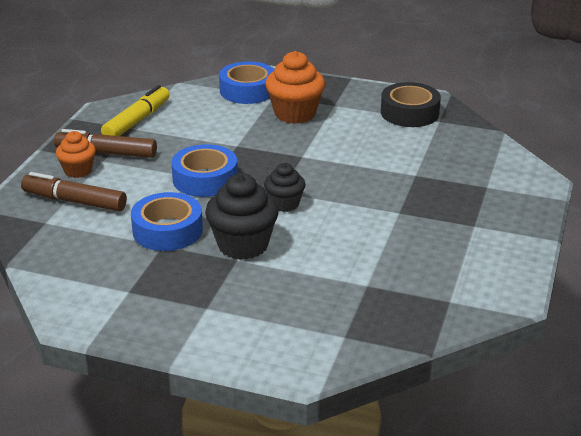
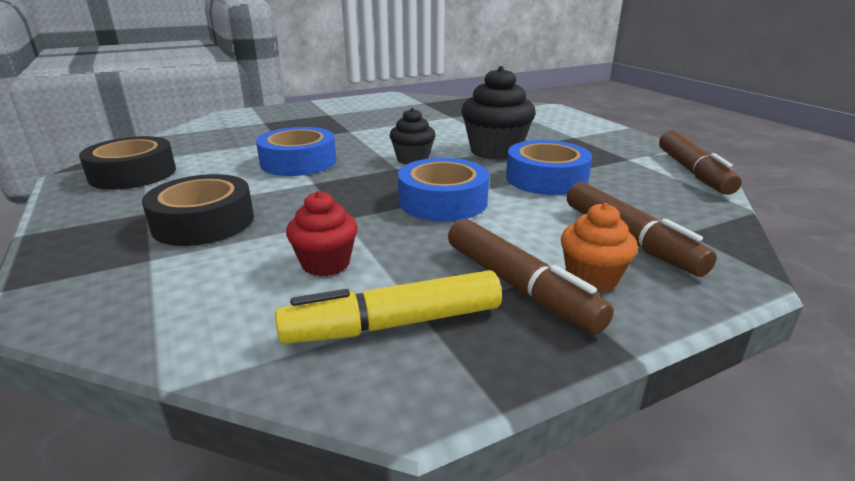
camera: 135 degrees left, 5 degrees down
(65, 295) = (693, 172): none -> brown marker
(200, 125) = (325, 263): none -> red cupcake
(247, 90) = (146, 287): blue tape -> blue tape (298, 162)
(295, 114) = (203, 222): orange cupcake -> black tape

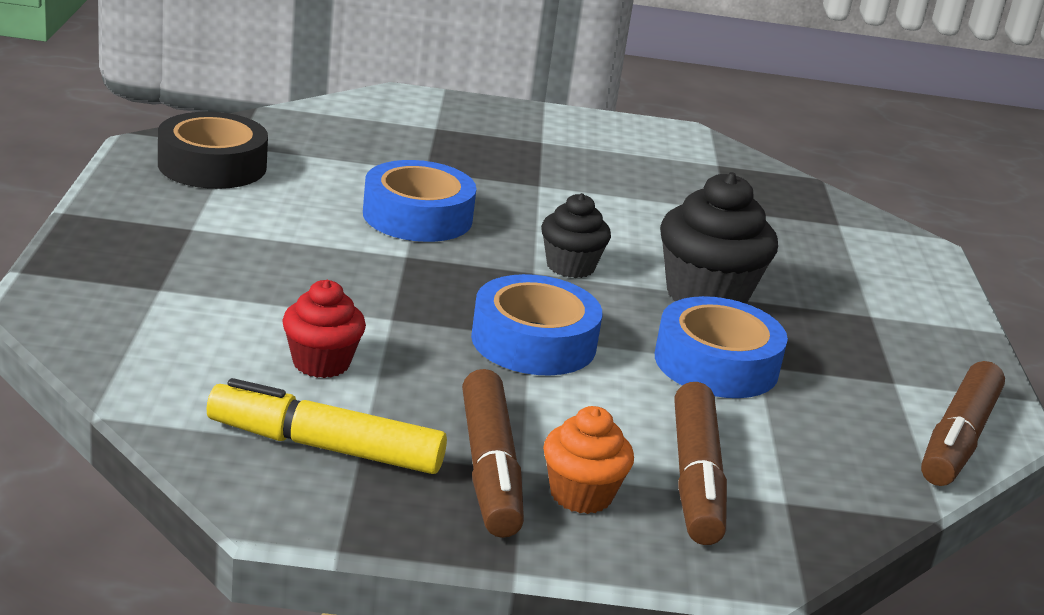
camera: 25 degrees right, 0 degrees up
(203, 222) = (240, 264): black tape -> none

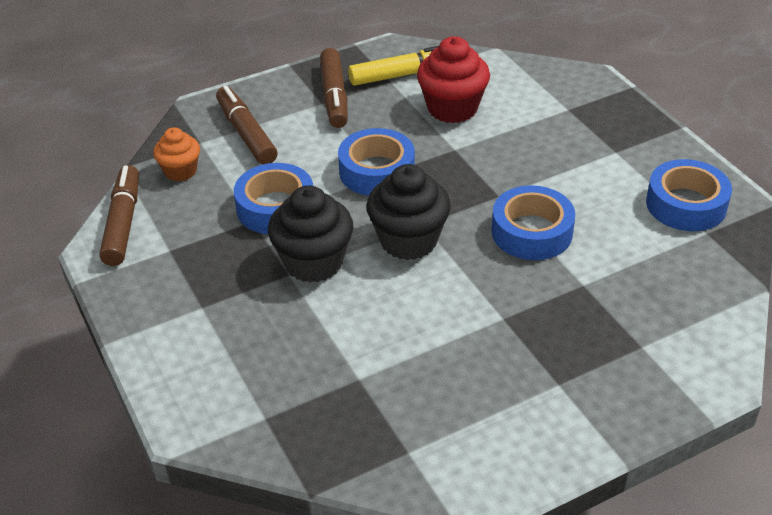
camera: 155 degrees right, 15 degrees up
(212, 165) = (686, 204): black tape -> blue tape
(321, 363) = (452, 108): red cupcake -> red cupcake, size x1.65
(489, 468) = (334, 96): brown marker -> brown marker turned 150 degrees counterclockwise
(570, 266) = (408, 240): black cupcake -> black cupcake, size x1.65
(581, 495) = (289, 103): orange cupcake -> orange cupcake (180, 171)

